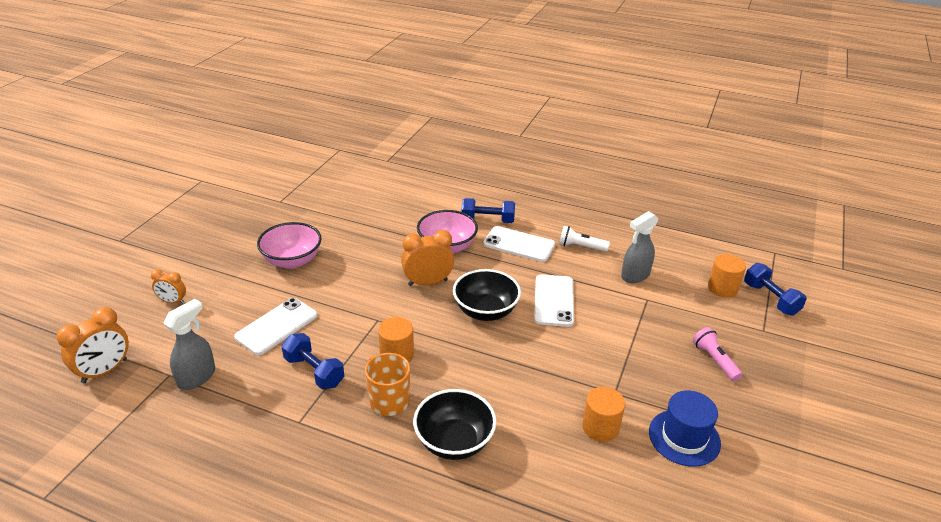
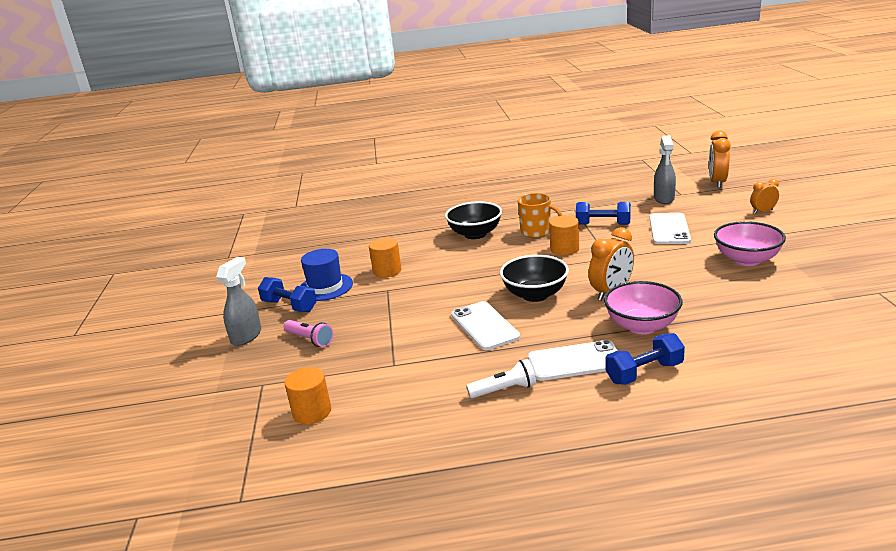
camera: 155 degrees right, 10 degrees down
(635, 275) = (419, 383): grey spray bottle -> grey spray bottle (246, 336)
(770, 299) = (252, 423): blue dumbbell -> blue dumbbell (289, 306)

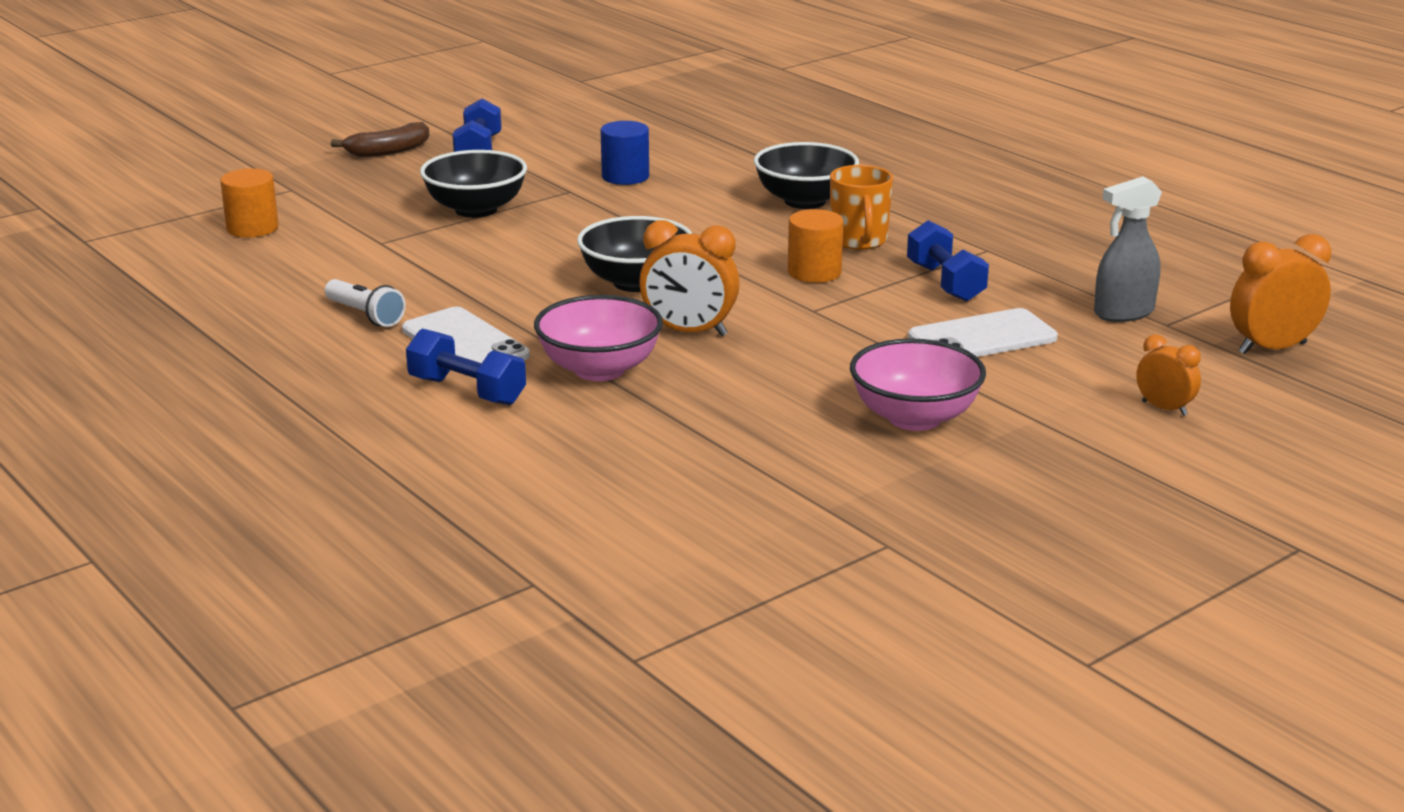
camera: 55 degrees right, 0 degrees up
(246, 336) = (388, 151): grey spray bottle -> brown banana
(310, 340) = (405, 184): pink flashlight -> none
(325, 287) = (545, 155): blue hat -> none
(380, 323) = (476, 209): none -> black bowl
(387, 271) = (625, 177): orange cylinder -> blue cylinder
(484, 326) = (517, 270): white phone -> none

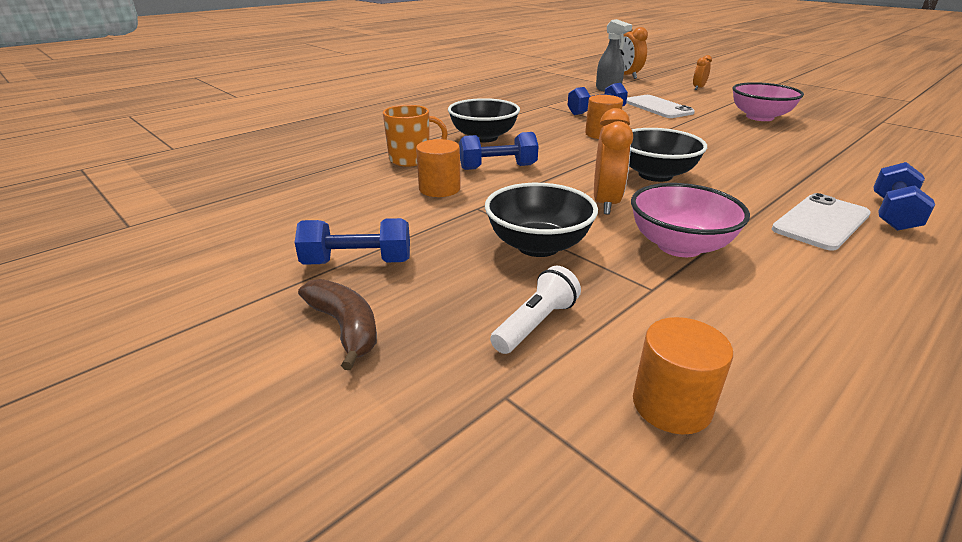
camera: 95 degrees left, 5 degrees up
(365, 315) = (827, 272): white flashlight -> white flashlight (536, 323)
(599, 369) = (801, 177): pink bowl -> pink bowl (679, 246)
(625, 177) = (439, 189): blue cylinder -> orange cylinder
(685, 204) = (498, 167): none -> blue dumbbell
(689, 332) = (718, 158): orange clock -> orange clock (606, 203)
(859, 241) = (546, 126): orange mug -> orange mug (411, 159)

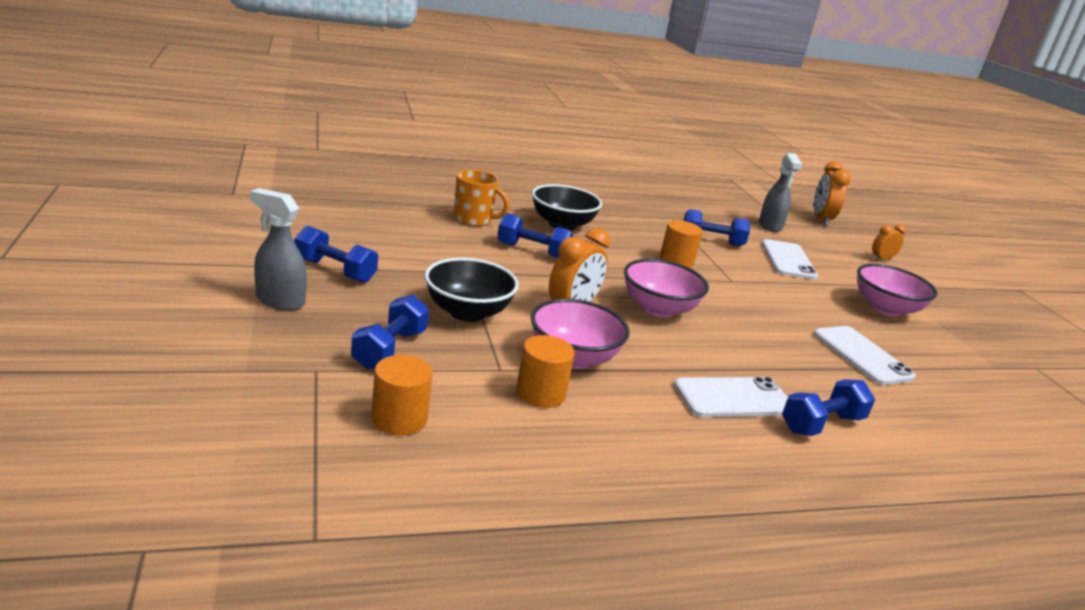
camera: 25 degrees right, 5 degrees down
(345, 327) = (279, 300): brown banana -> grey spray bottle
(439, 189) = (460, 249): orange cylinder -> orange cylinder (540, 393)
(536, 323) = (389, 349): white flashlight -> blue dumbbell
(655, 175) = (658, 309): black bowl -> pink bowl
(810, 153) = (862, 355): none -> white phone

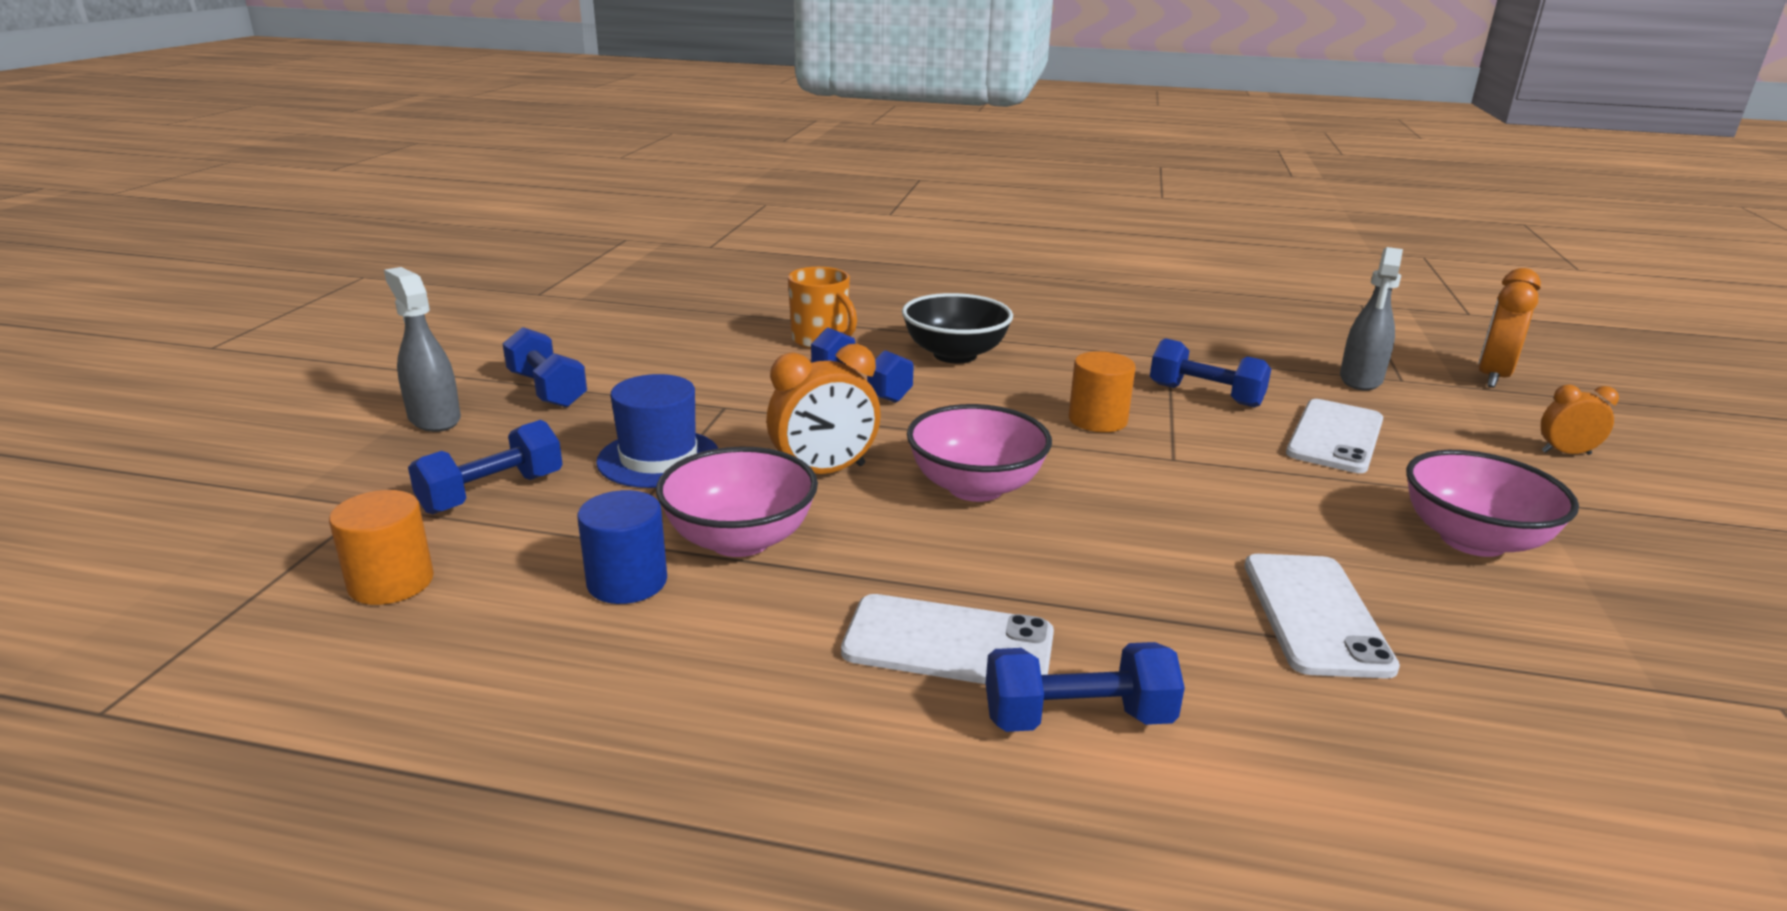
camera: 30 degrees right, 0 degrees up
(467, 312) = (659, 459): black bowl -> blue hat
(540, 393) = (627, 582): orange cylinder -> blue cylinder

